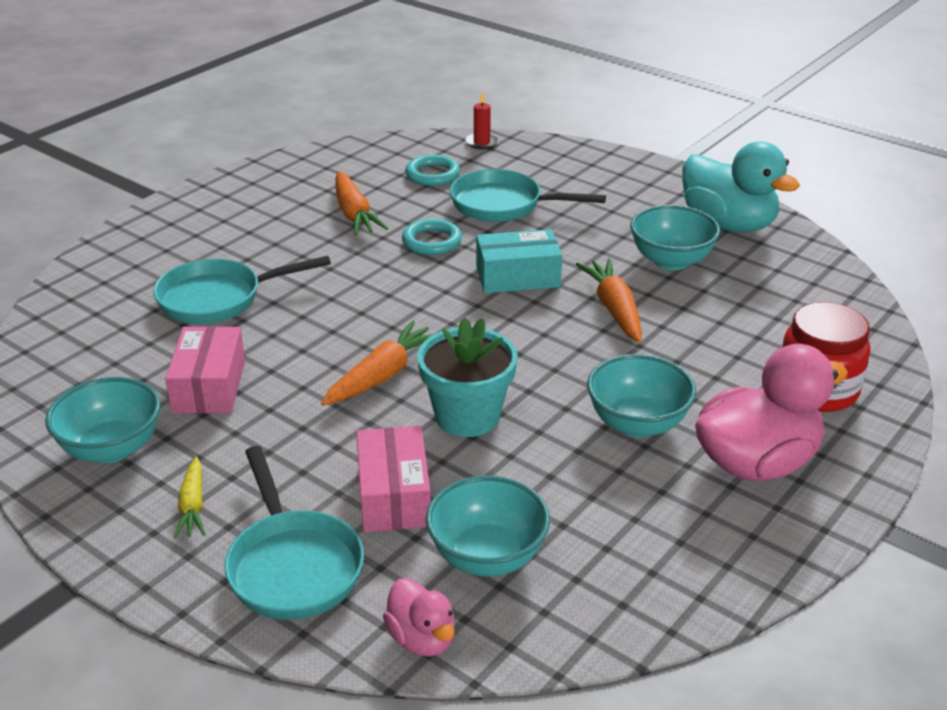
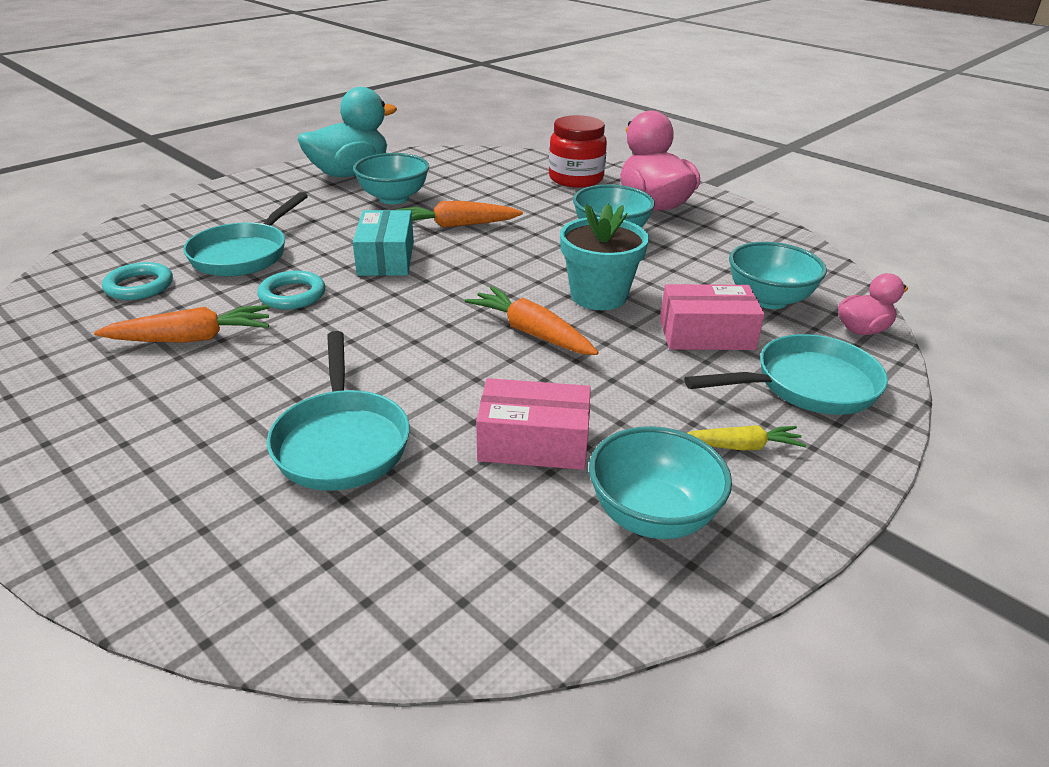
camera: 85 degrees left, 0 degrees up
(482, 143) = (90, 254): red candle -> none

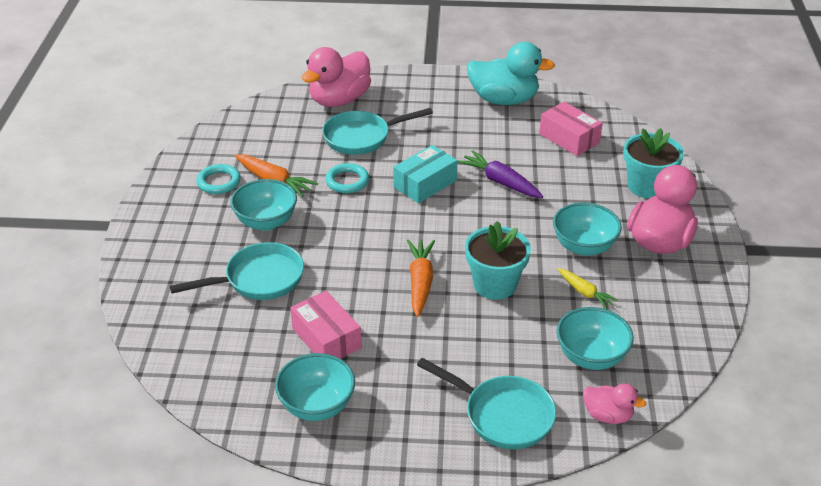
camera: 50 degrees right, 5 degrees up
(139, 286) = (292, 132): turquoise ring -> turquoise ring (219, 182)
(159, 237) = (339, 100): none -> pink duck
(341, 441) = (258, 279): turquoise pan -> turquoise pan turned 150 degrees counterclockwise
(393, 198) = (498, 137): turquoise bowl -> turquoise bowl (266, 222)
(457, 225) = (501, 182): orange carrot -> purple carrot
(576, 179) = (647, 186): red jar -> turquoise flower pot
(706, 334) = (508, 349): pink box -> pink box (569, 138)
(741, 446) = (408, 413): yellow carrot -> yellow carrot (584, 292)

